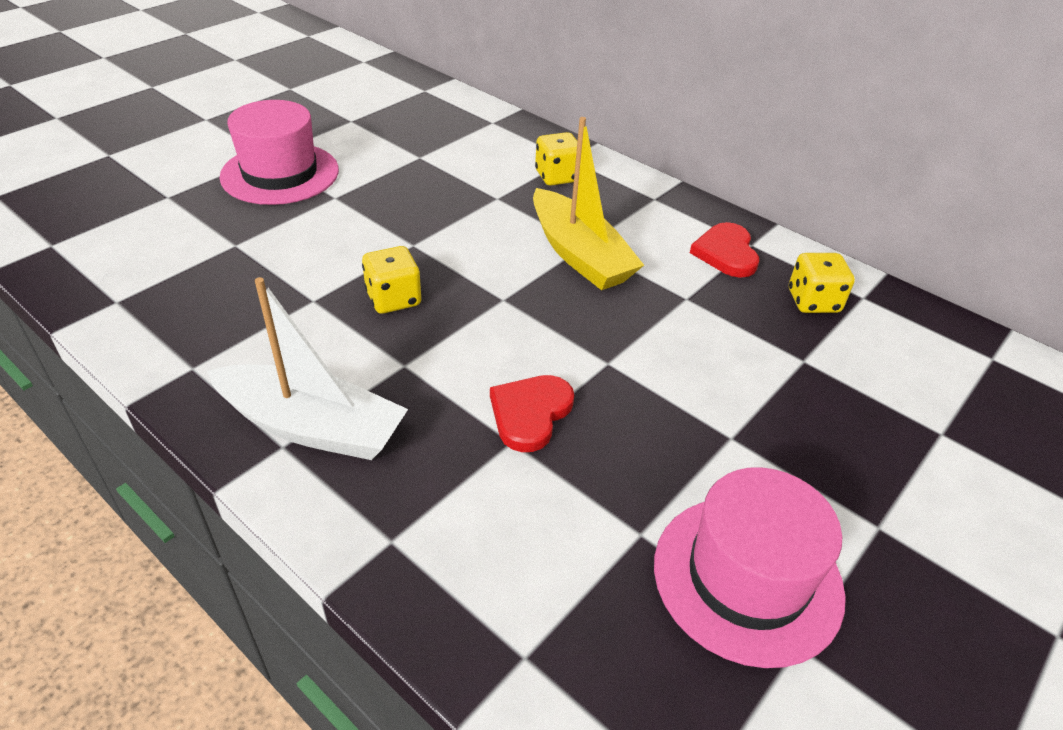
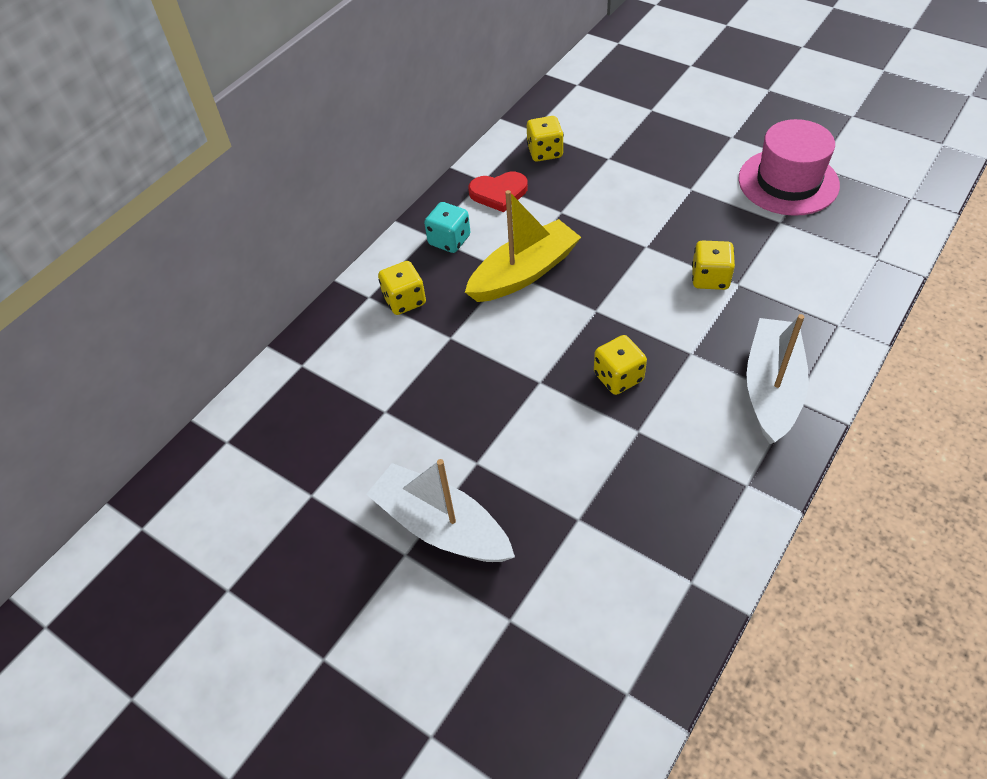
camera: 90 degrees left, 10 degrees up
(280, 173) = (441, 526): pink hat -> white boat
(530, 413) = (710, 278): red heart -> yellow dice
(644, 210) = (449, 240): none -> turquoise dice

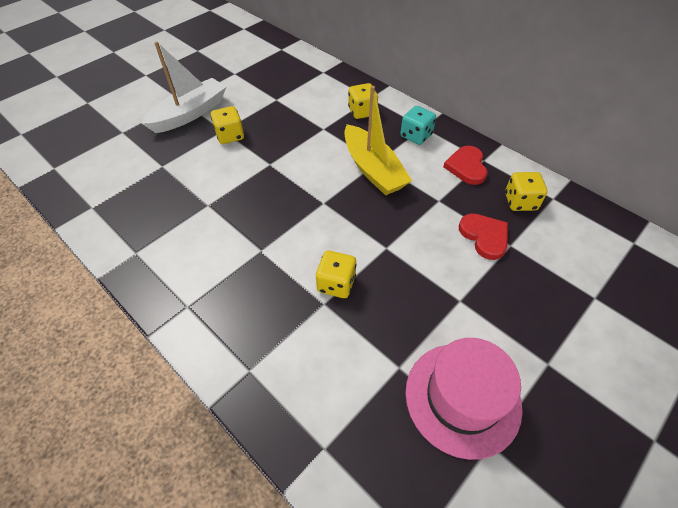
camera: 95 degrees right, 0 degrees up
(603, 175) = (484, 236): none -> red heart
(618, 377) = (256, 203): yellow dice -> yellow dice (230, 136)
(771, 388) = (205, 293): white boat -> none

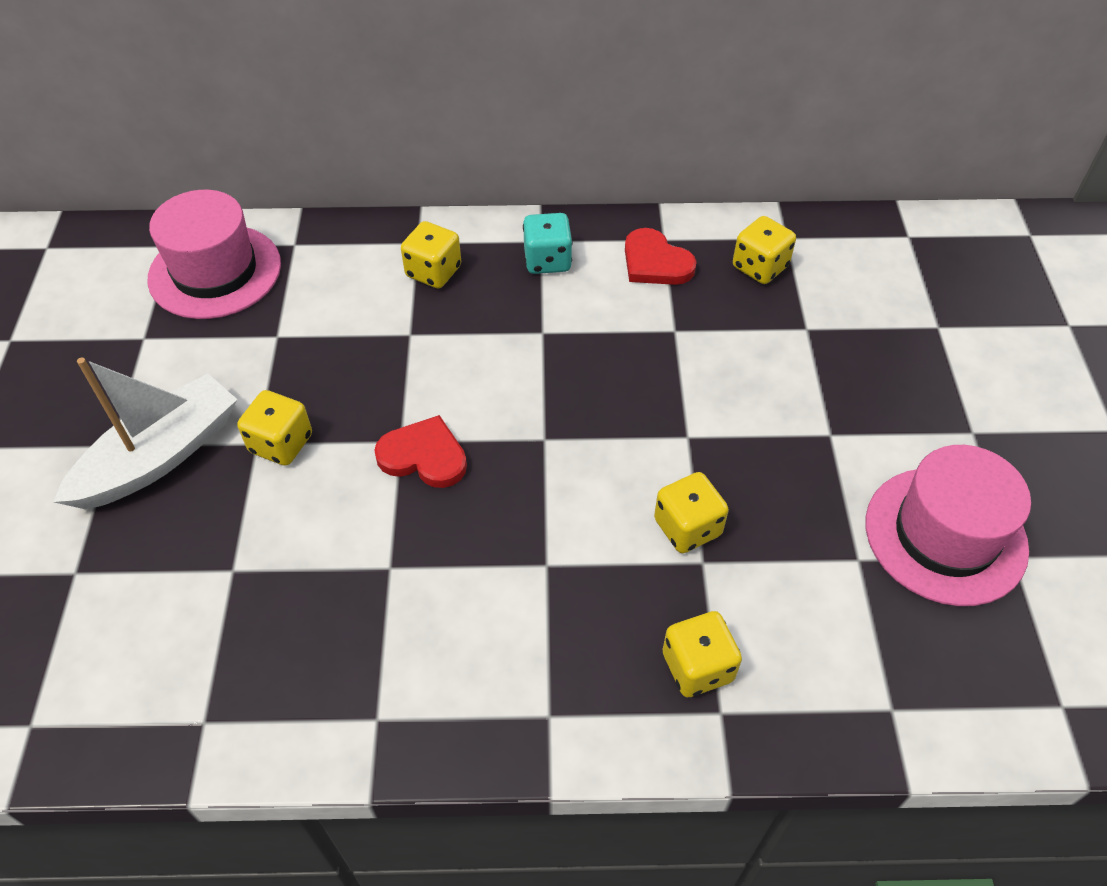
camera: 45 degrees left, 0 degrees up
(190, 114) = (160, 456): white boat -> white boat turned 45 degrees clockwise
(264, 343) = (697, 667): none -> yellow dice
(284, 65) = (215, 271): none -> pink hat
(373, 169) = (550, 346): yellow boat -> none
(484, 236) = (771, 339): red heart -> red heart (424, 456)

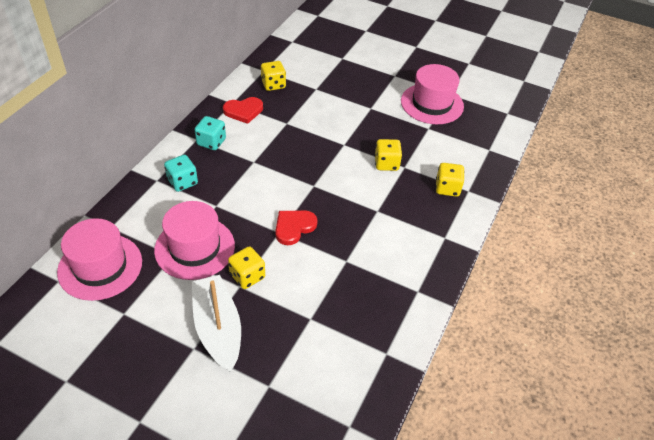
camera: 65 degrees left, 5 degrees down
(305, 352) = (195, 248): none -> pink hat
(433, 272) = (182, 182): yellow dice -> turquoise dice

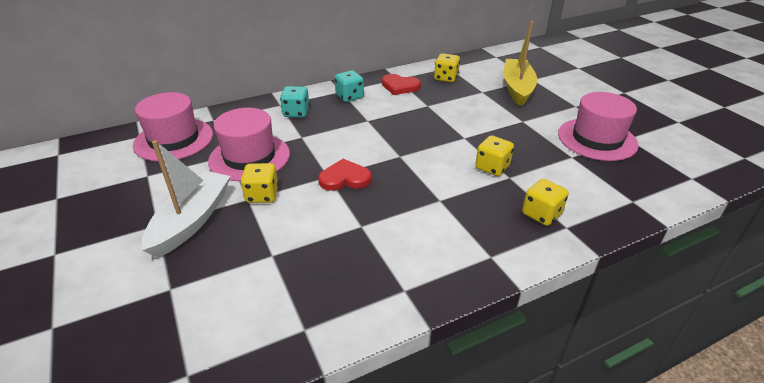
camera: 40 degrees right, 10 degrees down
(339, 73) = (517, 88): none -> yellow boat

